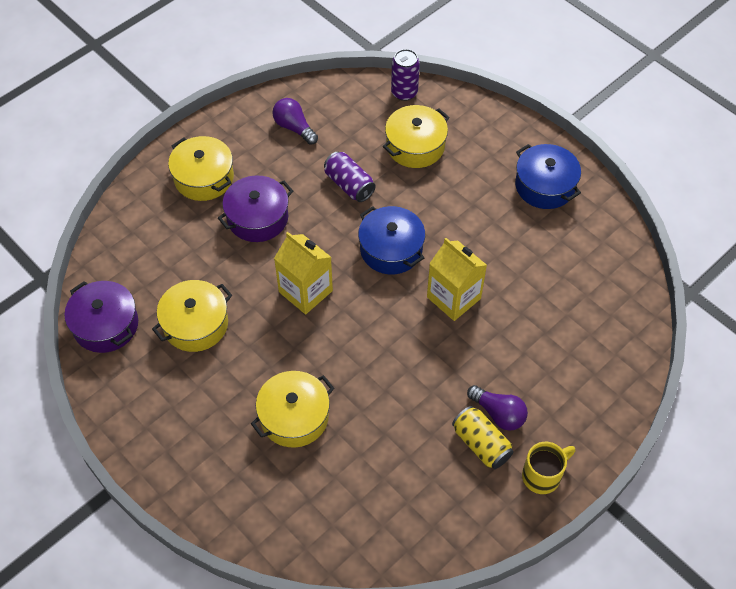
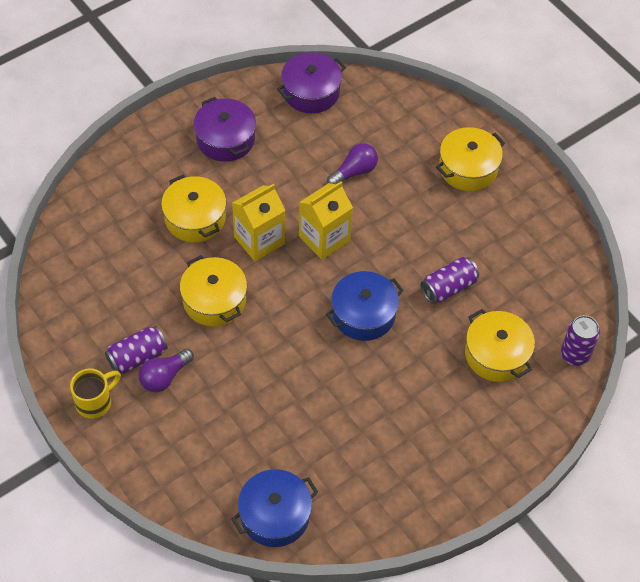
camera: 95 degrees right, 0 degrees up
(195, 324) = (301, 154): yellow pot -> yellow pot (214, 300)
(257, 218) = (414, 207): purple pot -> purple pot (225, 139)
(294, 128) = (528, 247): purple light bulb -> purple light bulb (354, 172)
(453, 298) = (298, 360): yellow carton -> yellow carton (259, 240)
(481, 444) = (137, 357): yellow can -> purple can
(543, 475) = (95, 402): yellow mug -> yellow mug turned 105 degrees counterclockwise
(544, 186) = (430, 472): blue pot -> blue pot (275, 515)

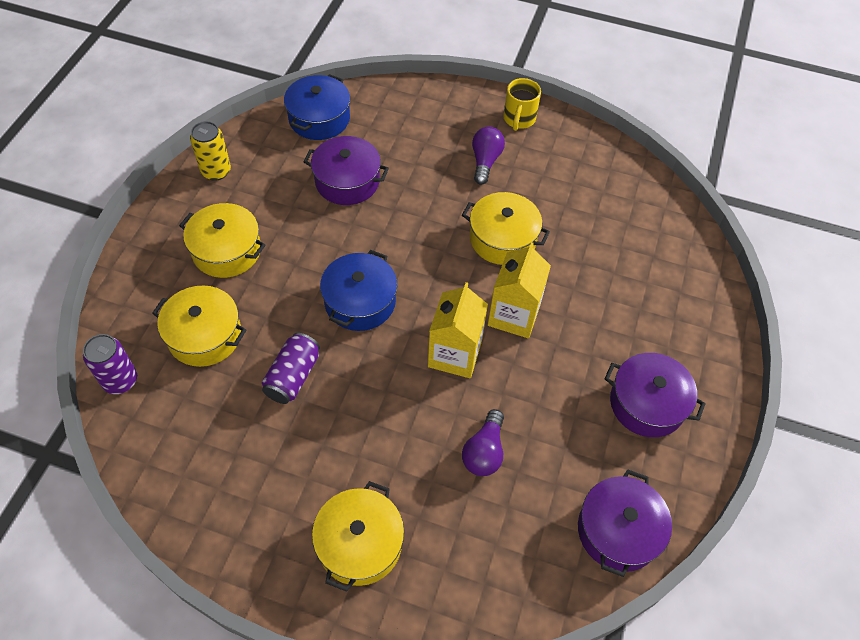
camera: 145 degrees right, 0 degrees up
(137, 357) = (520, 163): purple can -> none
(195, 218) = (591, 301): yellow pot -> yellow pot (227, 250)
(298, 428) = (347, 181): none -> purple pot
(407, 509) = (216, 171): none -> yellow can

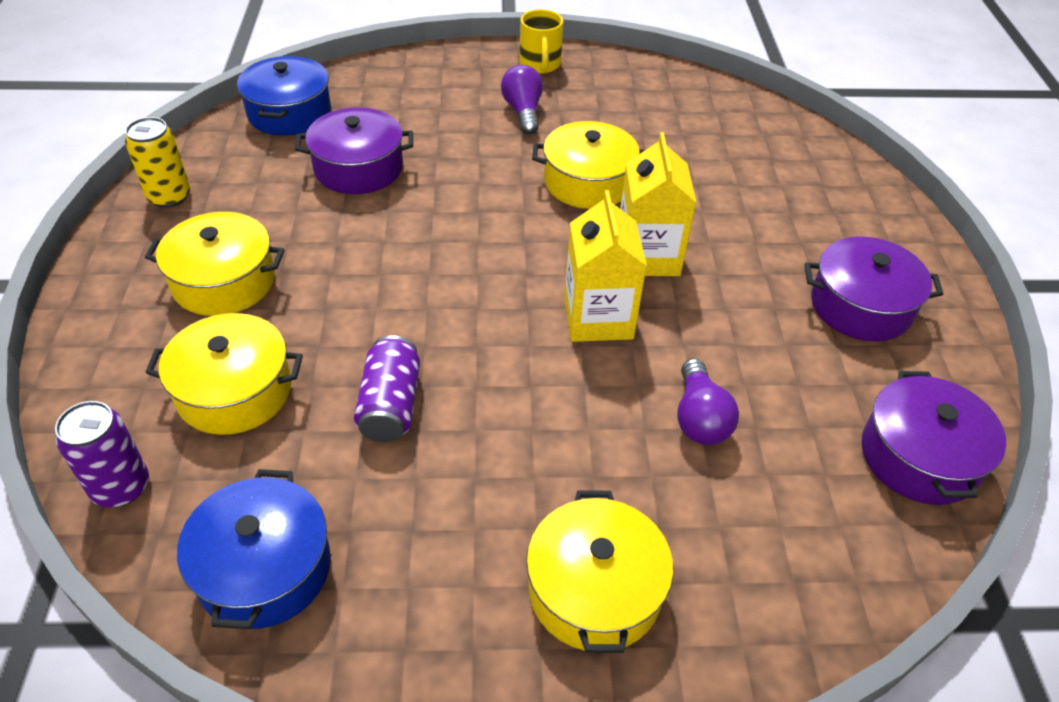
camera: 20 degrees left, 10 degrees down
(360, 302) = (442, 292): blue pot -> blue pot (264, 568)

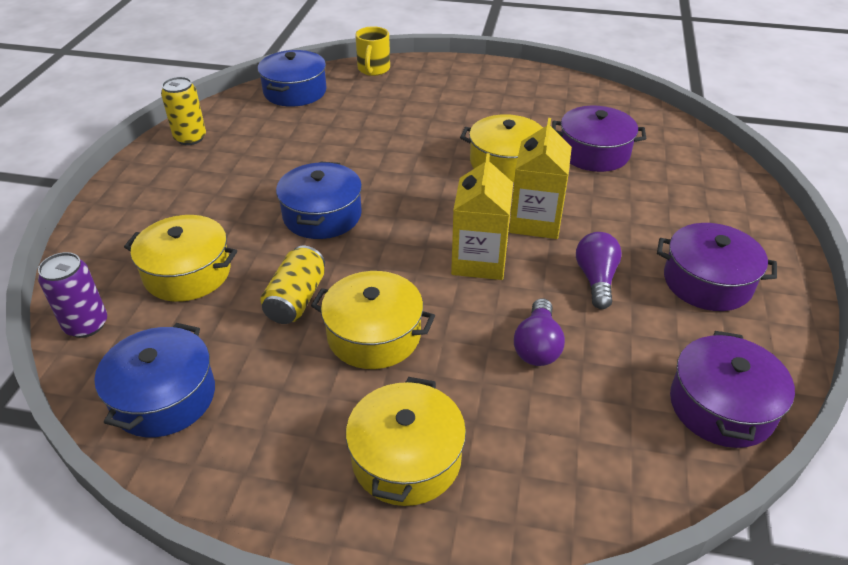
camera: 15 degrees right, 5 degrees down
(224, 281) = (207, 198): yellow pot -> yellow pot (374, 335)
(358, 168) = (332, 134): purple pot -> purple pot (594, 152)
(385, 284) = (322, 215): none -> blue pot
(390, 405) = (296, 299): purple can -> yellow can
(523, 112) = (471, 108): purple light bulb -> purple light bulb (596, 279)
(540, 65) = (496, 76): yellow mug -> yellow mug (373, 70)

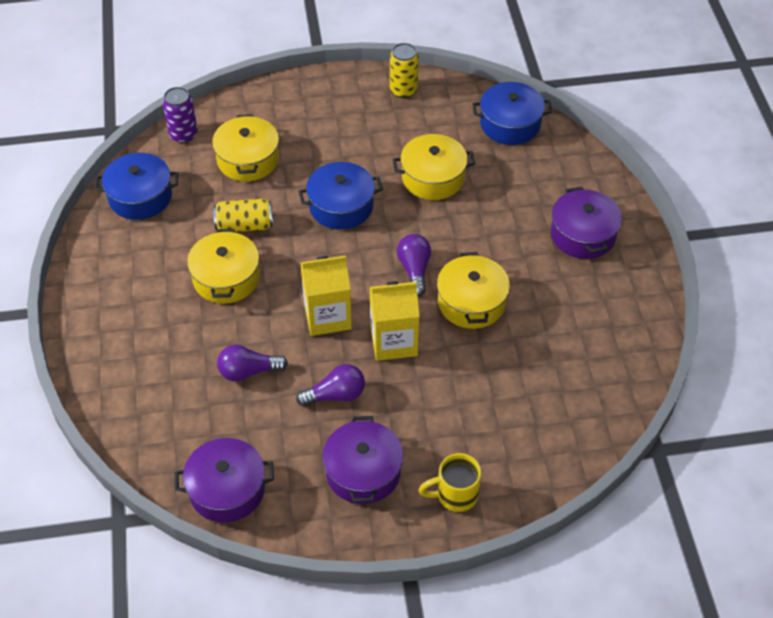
camera: 70 degrees right, 10 degrees up
(373, 70) = (582, 163): yellow mug -> yellow mug (455, 495)
(406, 458) = (130, 325): yellow pot -> yellow pot (433, 177)
(445, 186) = (414, 270): none -> purple light bulb
(594, 152) = (522, 365): purple pot -> purple pot (583, 235)

